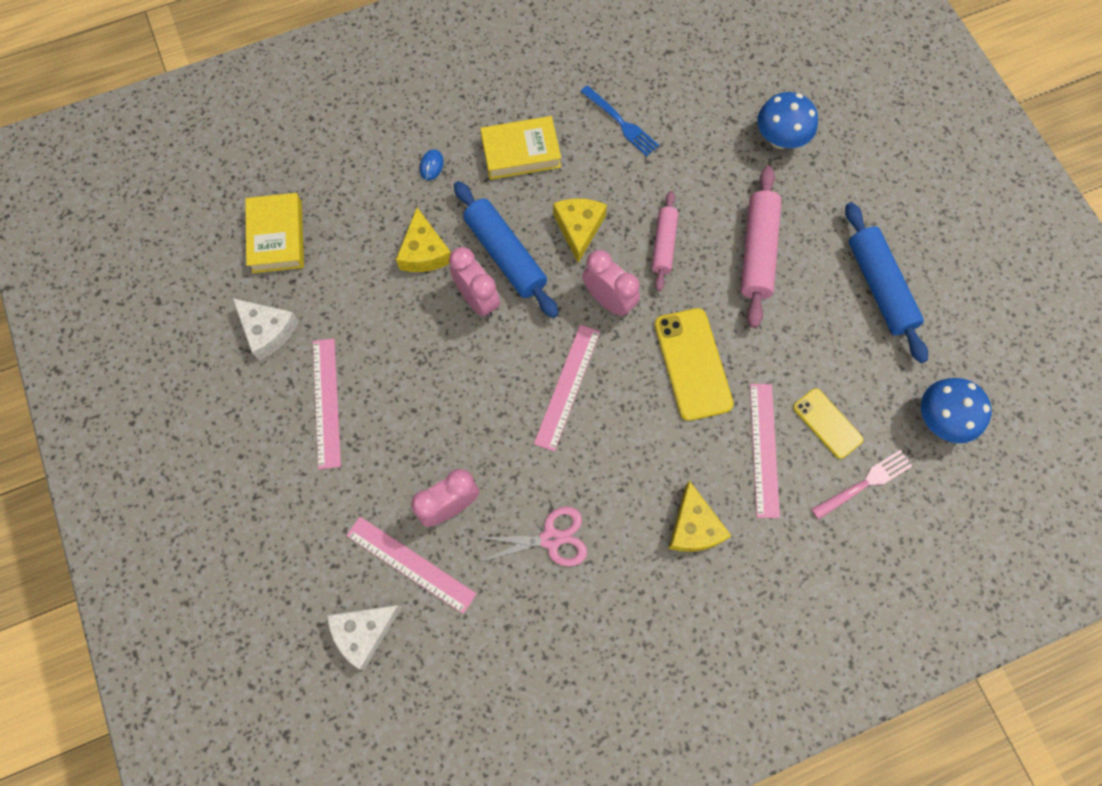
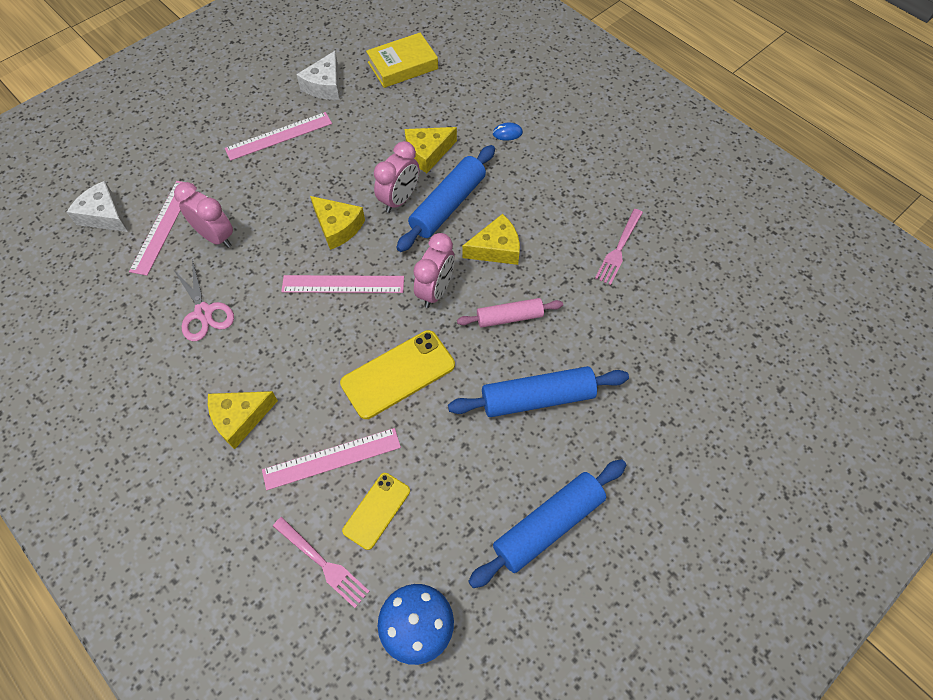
camera: 70 degrees right, 10 degrees down
(490, 372) = (338, 227): none -> yellow cheese
(521, 152) = (550, 186): yellow book -> none
(621, 123) = (619, 249): blue fork -> pink fork
(757, 252) = (537, 398): pink rolling pin -> blue rolling pin
(780, 139) = (674, 385): blue mushroom -> none

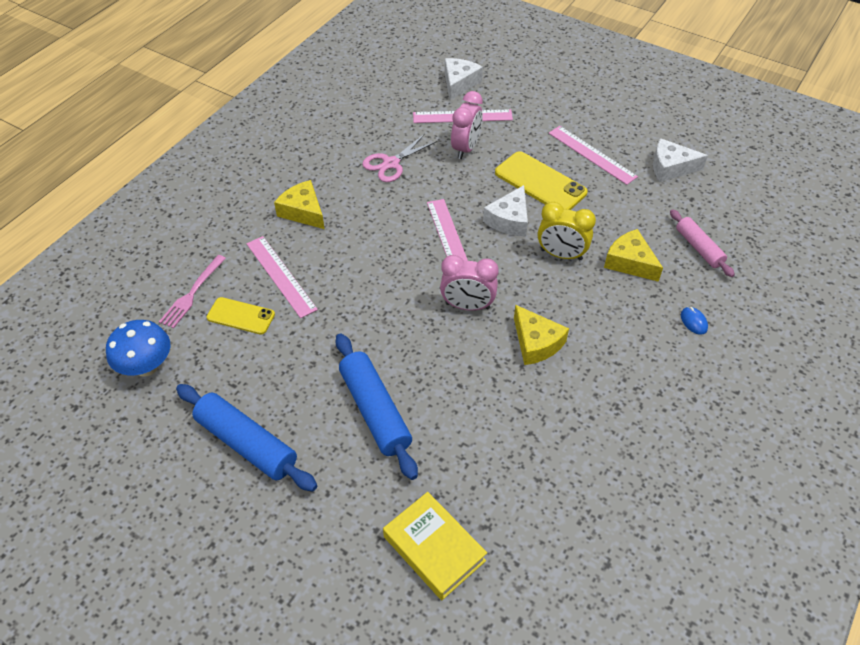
camera: 75 degrees right, 10 degrees down
(338, 227) = (509, 220): yellow cheese -> white cheese
(398, 374) = (370, 299): yellow phone -> yellow phone (540, 182)
(399, 199) = (561, 255): pink clock -> yellow clock
(402, 65) = (734, 216): yellow book -> yellow book (434, 548)
(448, 205) = (571, 293): blue rolling pin -> none
(509, 317) = (458, 370): pink rolling pin -> pink rolling pin (698, 248)
(619, 249) = (583, 454): pink fork -> none

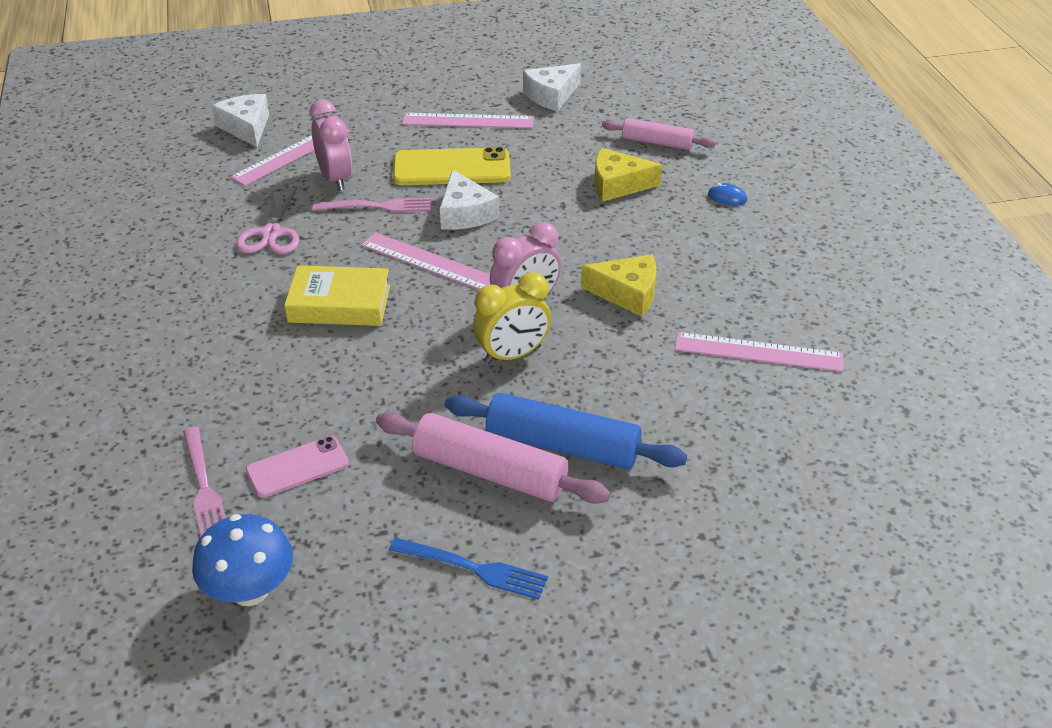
camera: 45 degrees left, 10 degrees down
(241, 316) = (297, 467): yellow phone -> pink phone
(246, 443) = (475, 569): blue rolling pin -> blue fork
(281, 276) = (291, 402): pink ruler -> pink ruler (758, 352)
(303, 211) = (230, 331): yellow cheese -> none
(320, 394) = (489, 472): none -> pink rolling pin
(434, 548) = (769, 508): yellow book -> yellow book (339, 304)
(467, 182) = (378, 206): none -> pink fork
(561, 255) = (552, 213): yellow clock -> yellow clock (512, 355)

